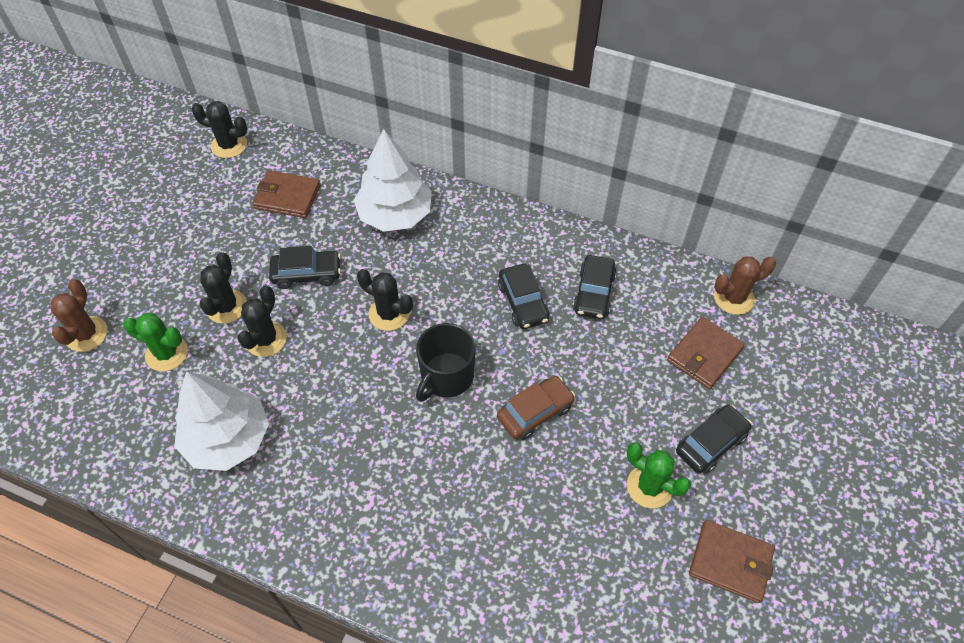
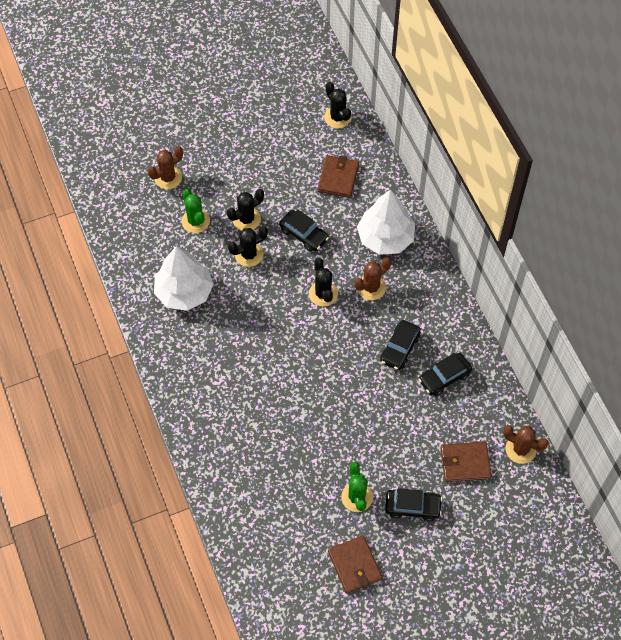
camera: 45 degrees right, 5 degrees up
(287, 197) = (338, 178): brown wallet -> brown wallet turned 45 degrees clockwise
(431, 269) = (371, 287): none -> brown cactus
(446, 376) = (317, 353): black mug -> none
(535, 412) = (341, 411): brown car -> none

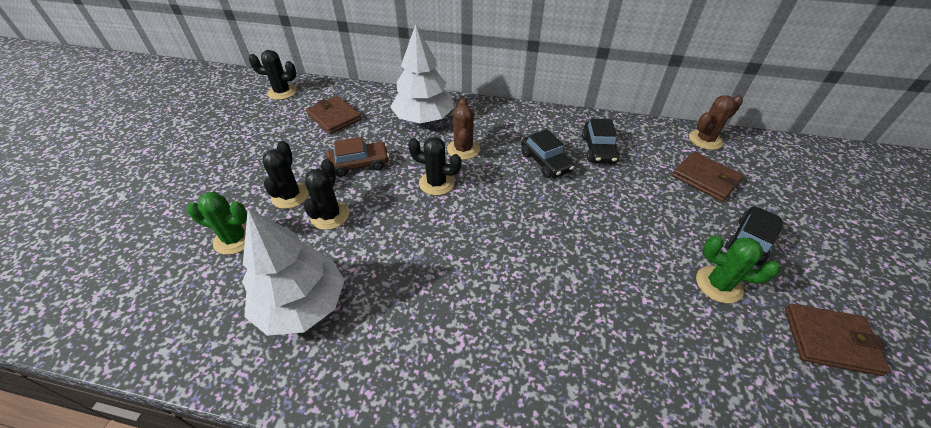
camera: 55 degrees left, 15 degrees down
(168, 178) = (154, 234): brown cactus -> none
(304, 234) = (359, 164): black car -> brown car
(465, 463) = (705, 178): brown wallet -> brown wallet turned 75 degrees counterclockwise

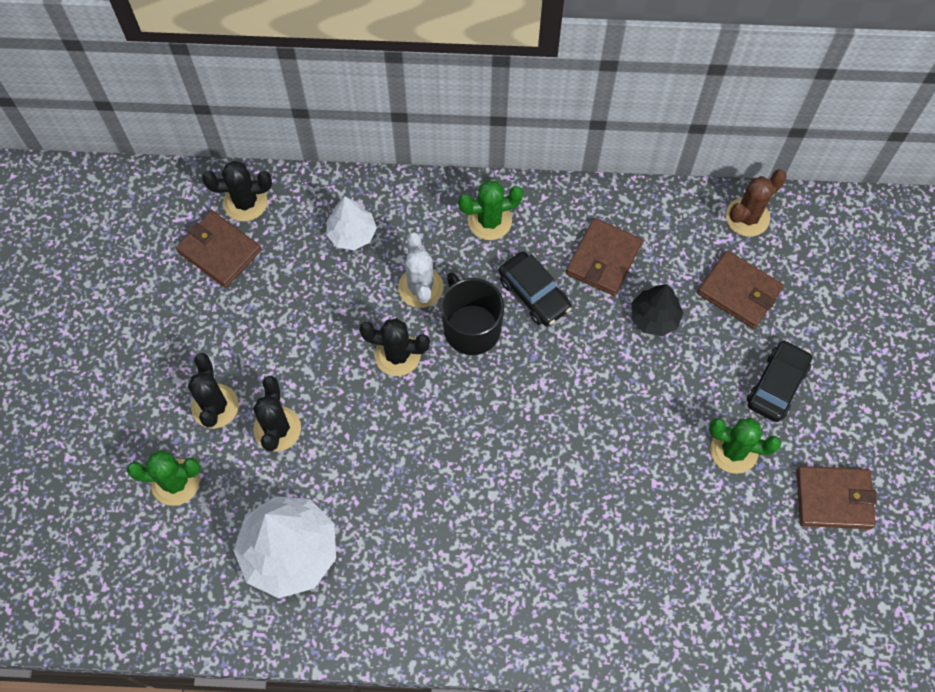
camera: 10 degrees left, 20 degrees up
(282, 92) = (117, 206): black cactus -> black cactus (245, 202)
(359, 164) = (286, 338): brown car -> none
(424, 119) = (352, 234): white tree -> white tree, size x0.55
(463, 149) = (420, 287): brown cactus -> white cactus
(495, 175) = (471, 328): none -> black mug
(518, 122) = (489, 221): none -> green cactus
(598, 149) = (603, 259): black car -> brown wallet
(638, 185) = (654, 317): none -> black tree

